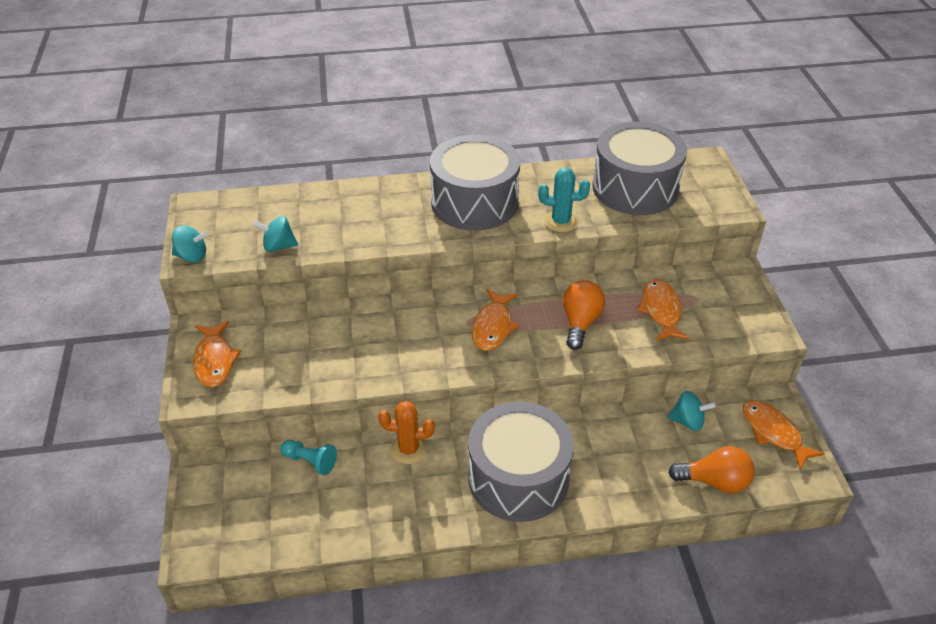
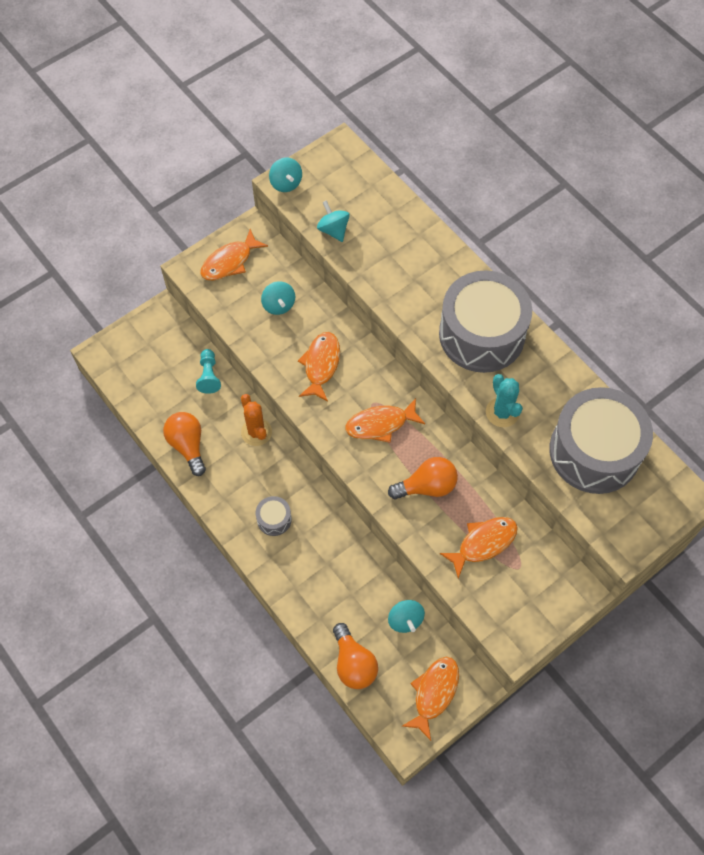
camera: 60 degrees right, 20 degrees up
(301, 344) = (279, 305): none -> turquoise spinning top
(378, 517) = (188, 445): none -> orange light bulb
(395, 341) = (321, 365): none -> orange fish
(518, 478) = (274, 519): grey drum -> grey drum, size x0.41

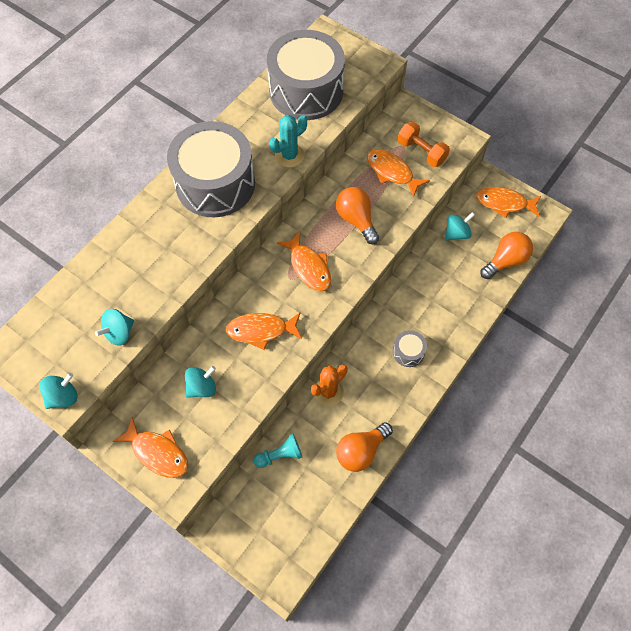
camera: 105 degrees left, 0 degrees up
(505, 586) = (421, 152): none -> orange dumbbell

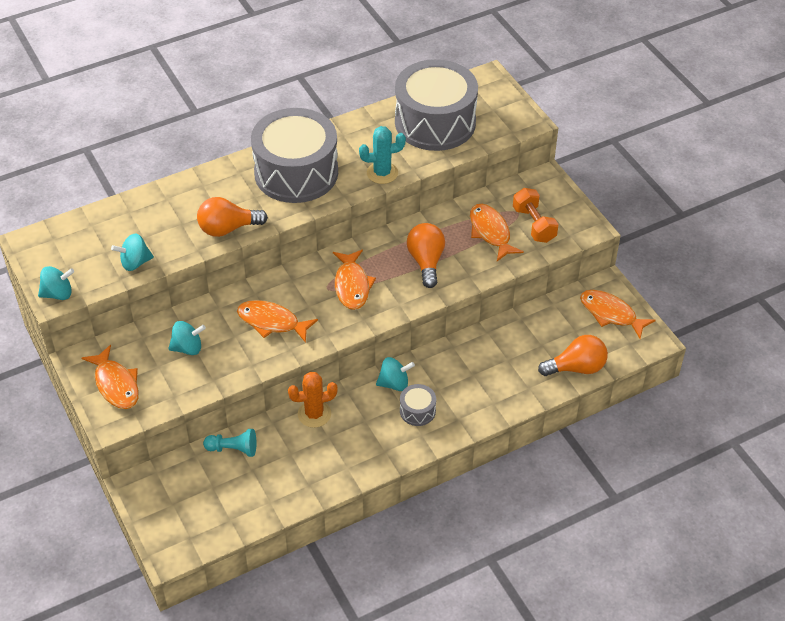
camera: 25 degrees right, 15 degrees down
(361, 451) = (314, 477): orange light bulb -> orange light bulb (228, 228)
(456, 233) = (539, 323): turquoise spinning top -> turquoise spinning top (394, 383)

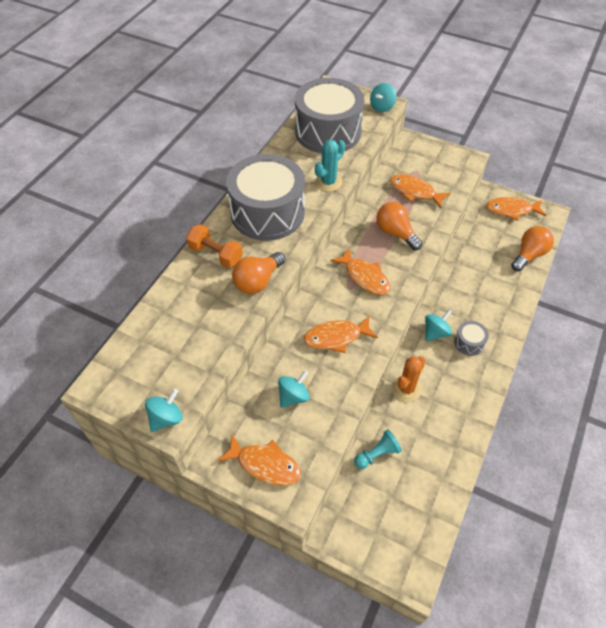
camera: 35 degrees left, 5 degrees up
(135, 263) = (209, 351): turquoise spinning top -> turquoise spinning top (382, 107)
(534, 224) = (435, 173): orange dumbbell -> orange dumbbell (216, 254)

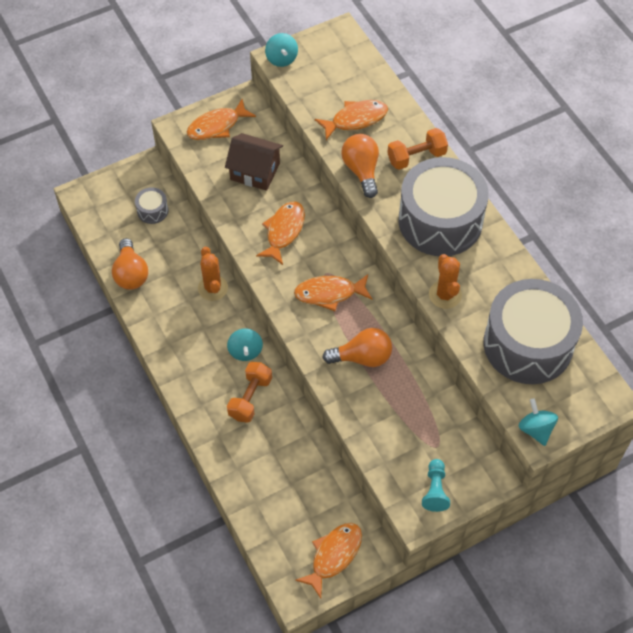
camera: 125 degrees right, 5 degrees up
(293, 396) = (255, 171): turquoise spinning top -> brown house
(328, 182) = (445, 295): turquoise cactus -> orange cactus
(377, 454) = (178, 230): turquoise pawn -> turquoise pawn (435, 490)
(414, 191) = (406, 418): orange fish -> orange fish (355, 119)
(465, 307) = (250, 398): none -> orange dumbbell
(469, 343) = (213, 370): grey drum -> grey drum (152, 211)
(529, 255) = (261, 515): orange light bulb -> orange light bulb (131, 274)

